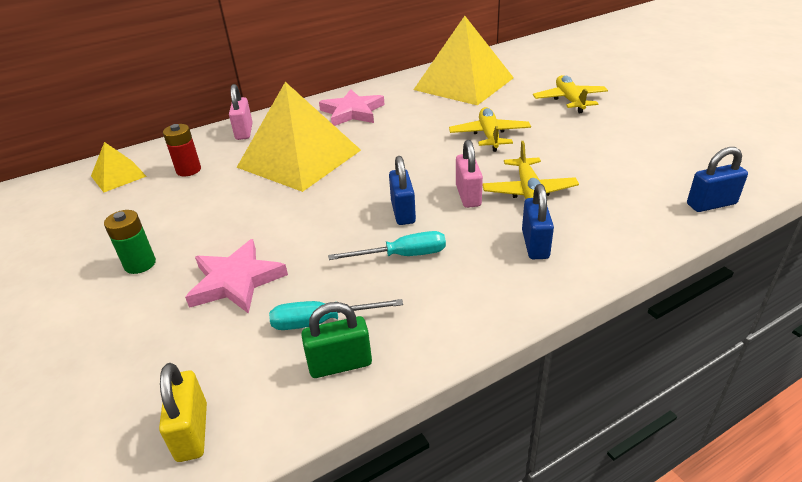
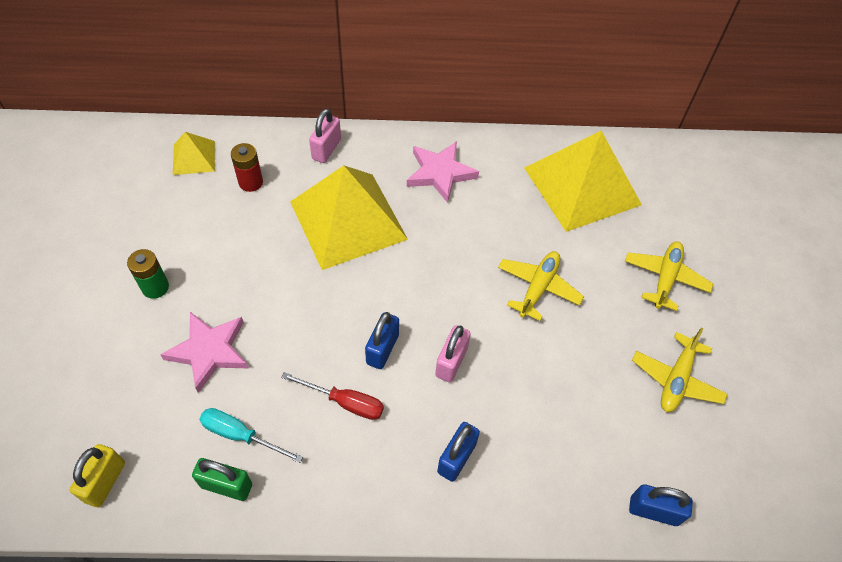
camera: 25 degrees right, 20 degrees up
(403, 255) = (345, 402): turquoise screwdriver -> red screwdriver
(529, 191) = (507, 390): yellow plane -> yellow plane (676, 379)

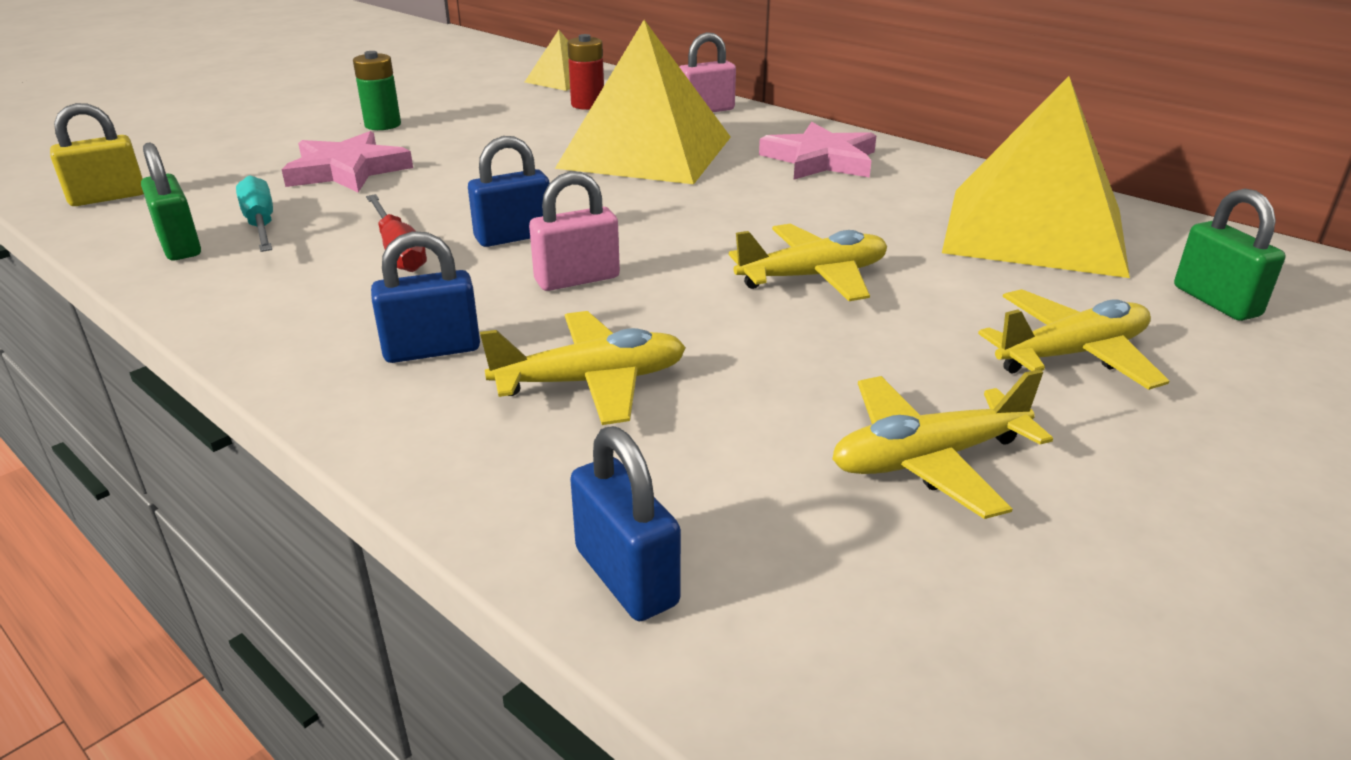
camera: 45 degrees right, 25 degrees down
(537, 427) = (591, 382): none -> yellow plane
(679, 204) = (1215, 301): none -> green padlock

